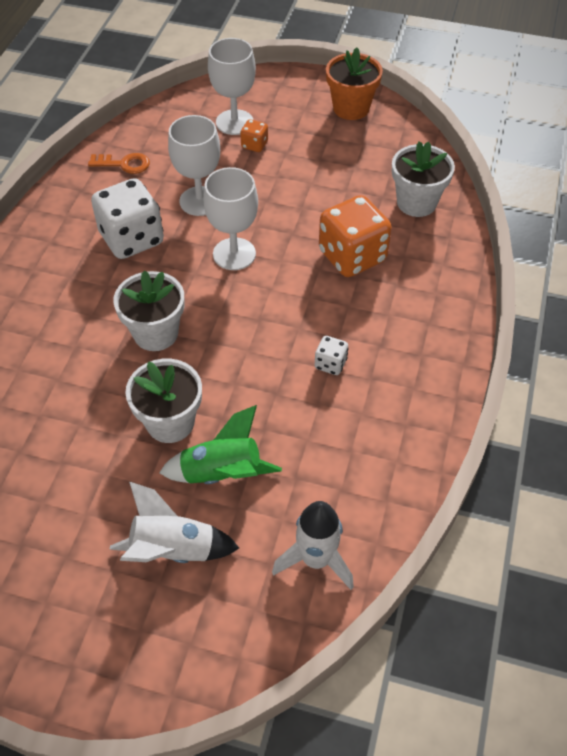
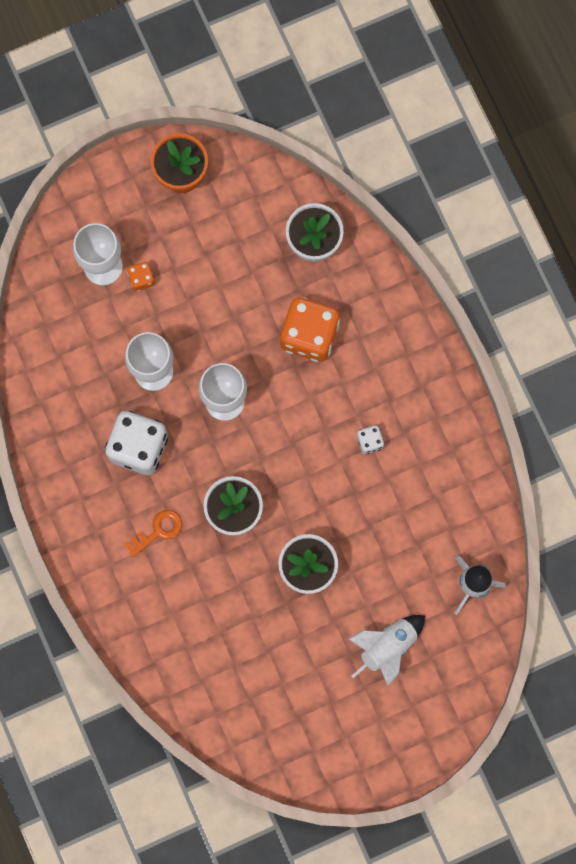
camera: 40 degrees left, 25 degrees up
(124, 164) = (59, 381): orange key -> orange key (158, 531)
(222, 473) = (371, 576): green rocket -> none

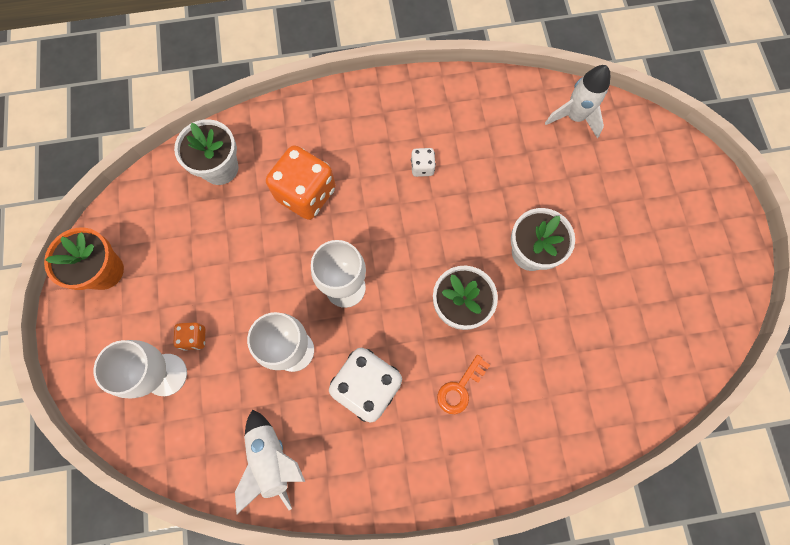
camera: 75 degrees left, 5 degrees down
(158, 531) = (460, 388): orange key -> orange key turned 120 degrees counterclockwise
(387, 647) = (618, 201): white rocket -> white rocket (272, 459)

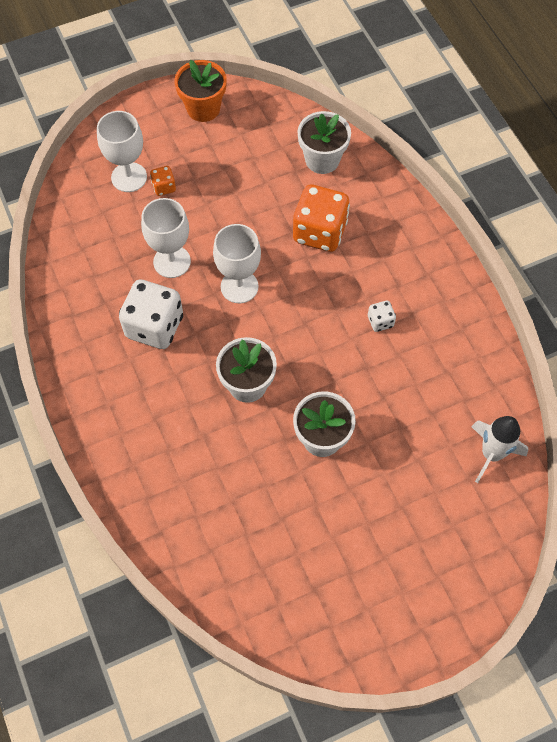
camera: 75 degrees right, 10 degrees down
(272, 459) = (78, 271): white rocket -> none
(460, 388) = (170, 402): orange key -> none

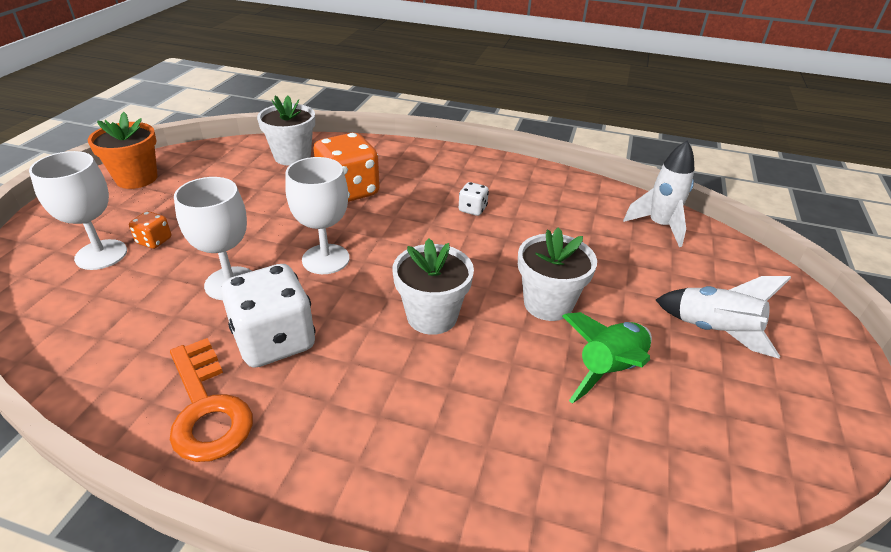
camera: 50 degrees left, 25 degrees down
(90, 342) = (207, 408): none -> orange key
(293, 507) = (609, 370): none -> green rocket
(390, 549) = (714, 331): none -> white rocket

